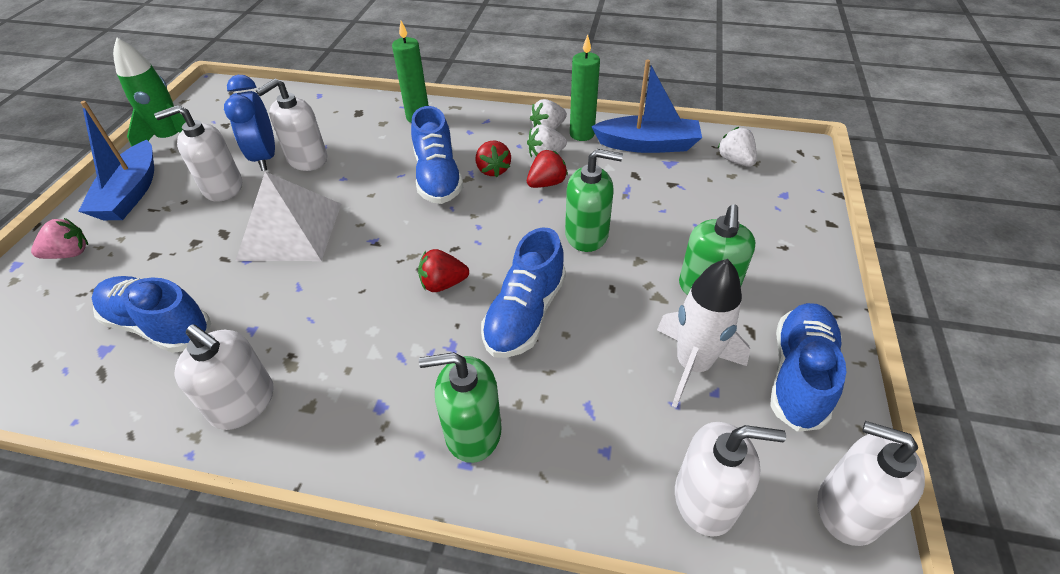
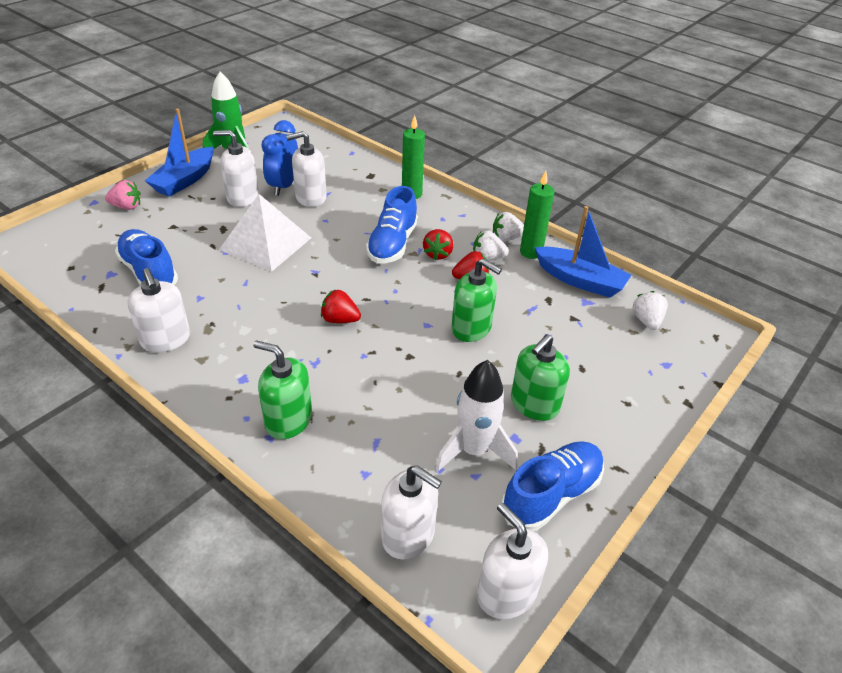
camera: 25 degrees right, 5 degrees down
(525, 314) = (380, 363): blue shoe -> none

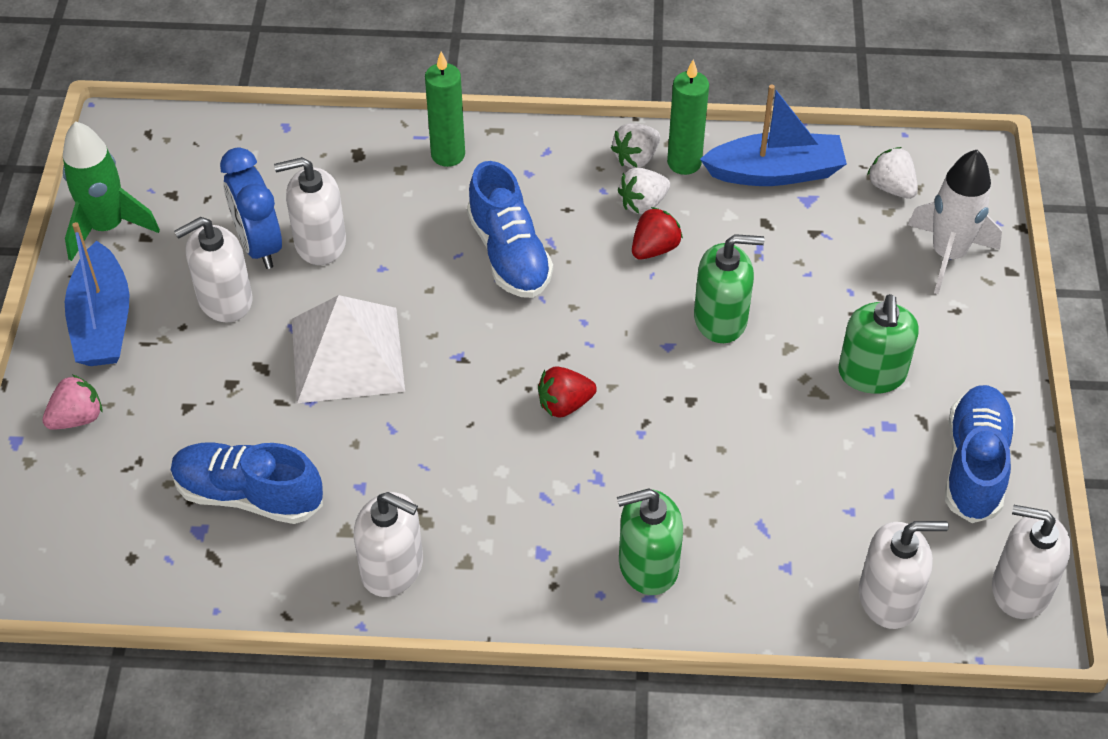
camera: 35 degrees left, 10 degrees up
(310, 198) = (320, 243): white soap dispenser -> white soap dispenser turned 45 degrees clockwise
(438, 254) = (579, 234): red strawberry -> none
(474, 450) = (863, 467): white rocket -> white rocket (948, 254)

